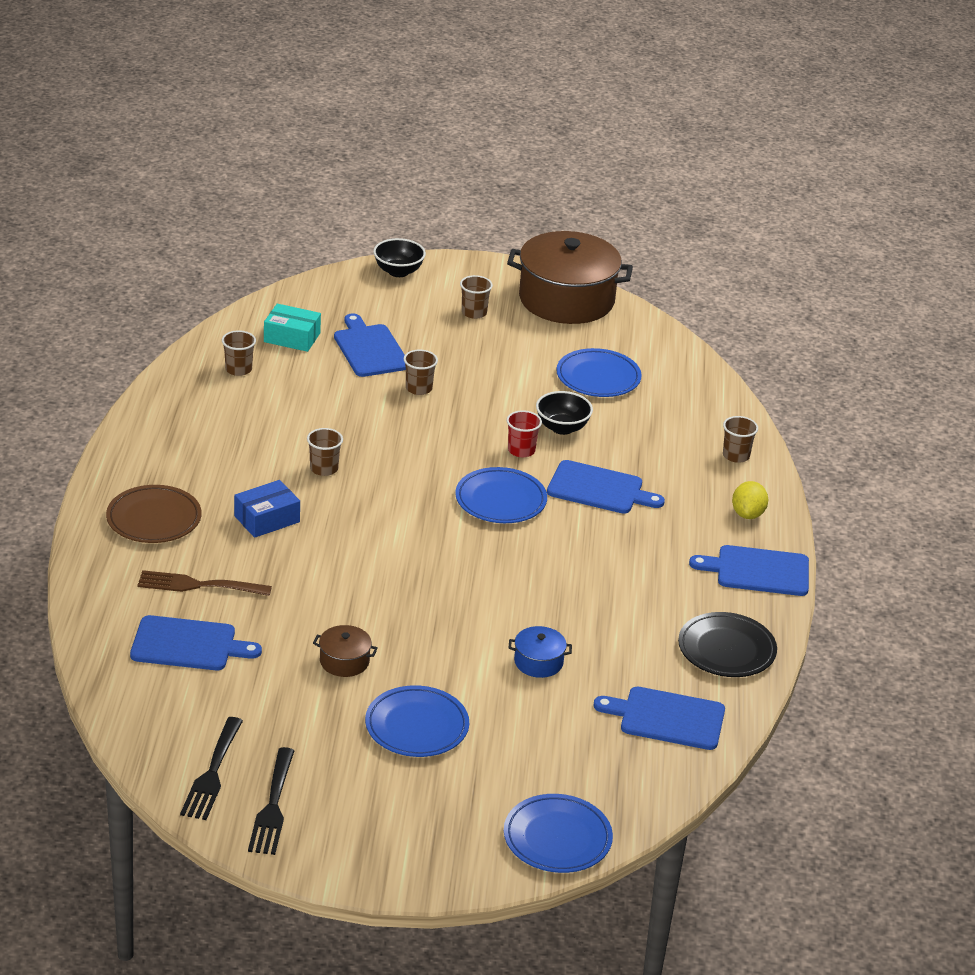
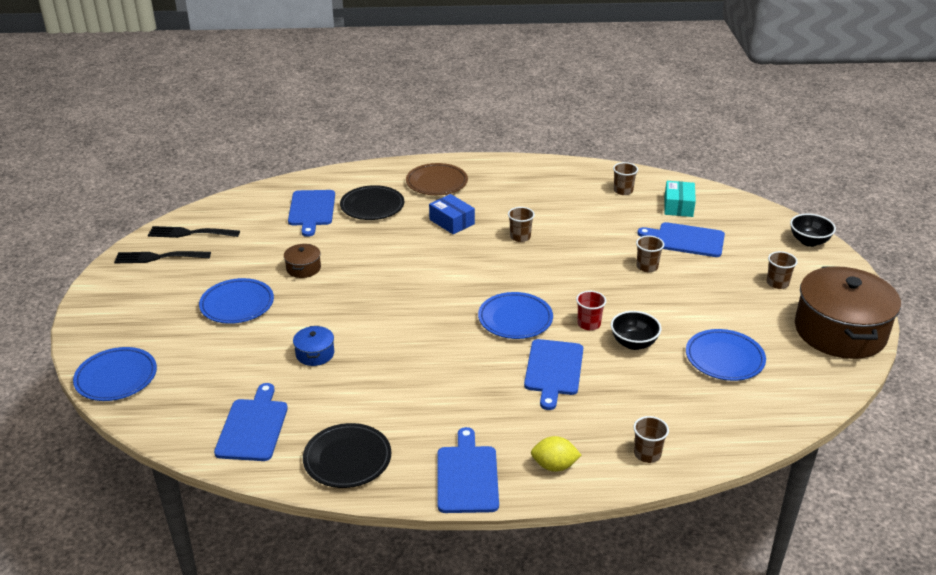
camera: 85 degrees right, 0 degrees up
(199, 585) = (372, 206): brown fork -> black plate
(370, 349) = (686, 240): blue cutting board -> blue cutting board turned 135 degrees counterclockwise

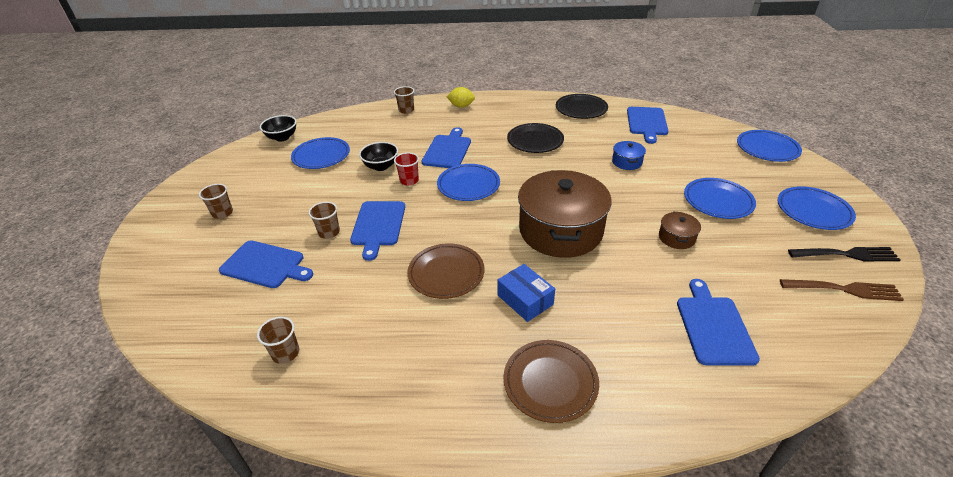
camera: 175 degrees left, 5 degrees up
(146, 295) = (813, 211): none -> blue plate
(190, 233) = (844, 289): black fork -> brown fork
(372, 206) = (633, 332): black plate -> black plate (535, 141)
(467, 476) = (511, 102): blue cutting board -> blue cutting board (378, 225)
(520, 237) = (446, 273): brown cup -> brown plate
(678, 206) = (234, 319): turquoise box -> none
(809, 241) = (139, 260): black bowl -> black bowl (282, 137)
(839, 331) = (217, 173): brown pot -> brown pot (561, 230)

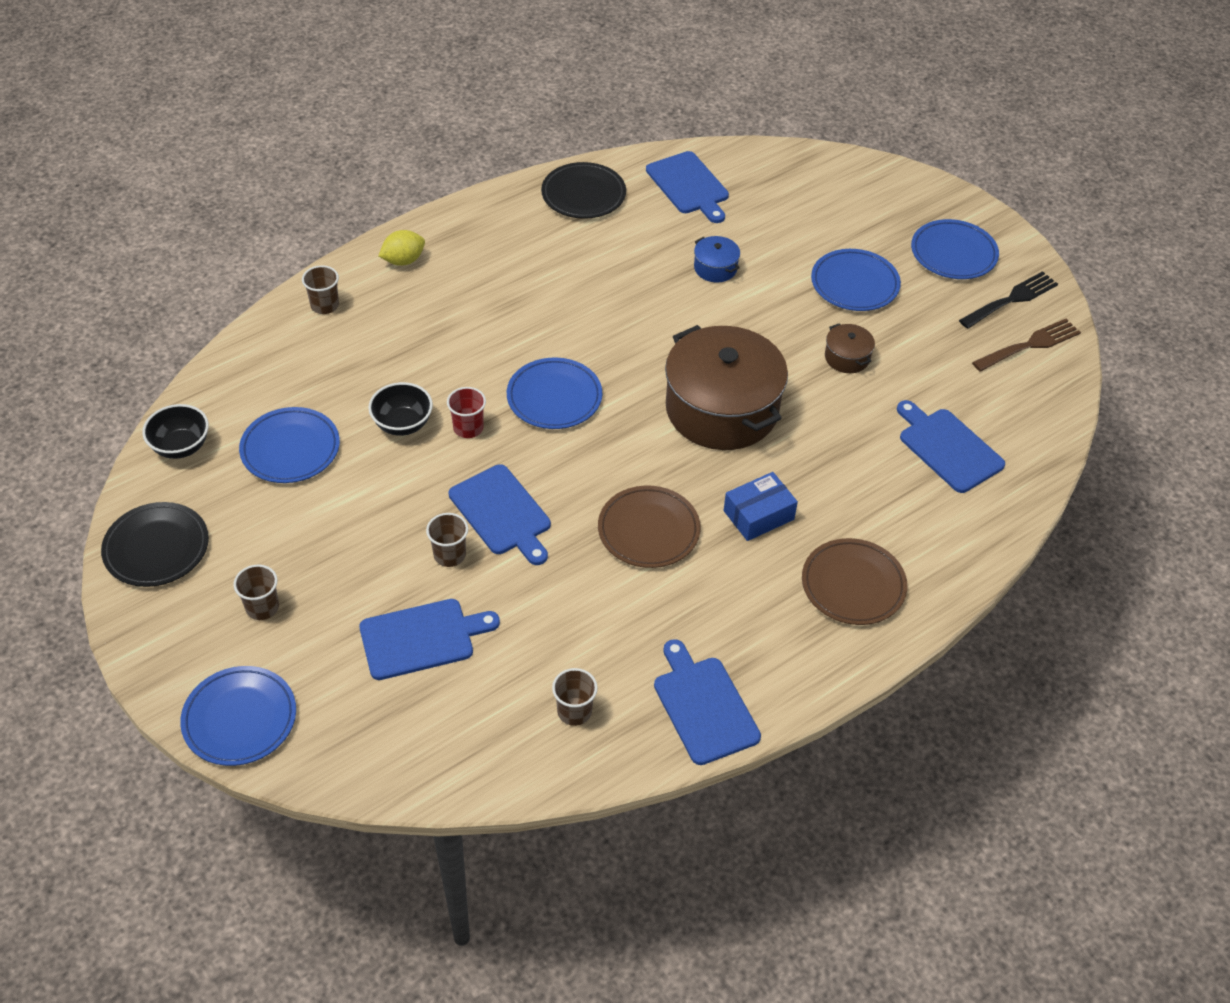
camera: 40 degrees left, 10 degrees up
(447, 150) = (468, 353): blue cutting board -> blue cutting board (704, 706)
(525, 300) = (758, 515): blue box -> blue box turned 45 degrees counterclockwise
(535, 141) = (572, 282): black plate -> black plate (156, 548)
(767, 149) = (856, 173): blue plate -> blue plate (240, 719)

